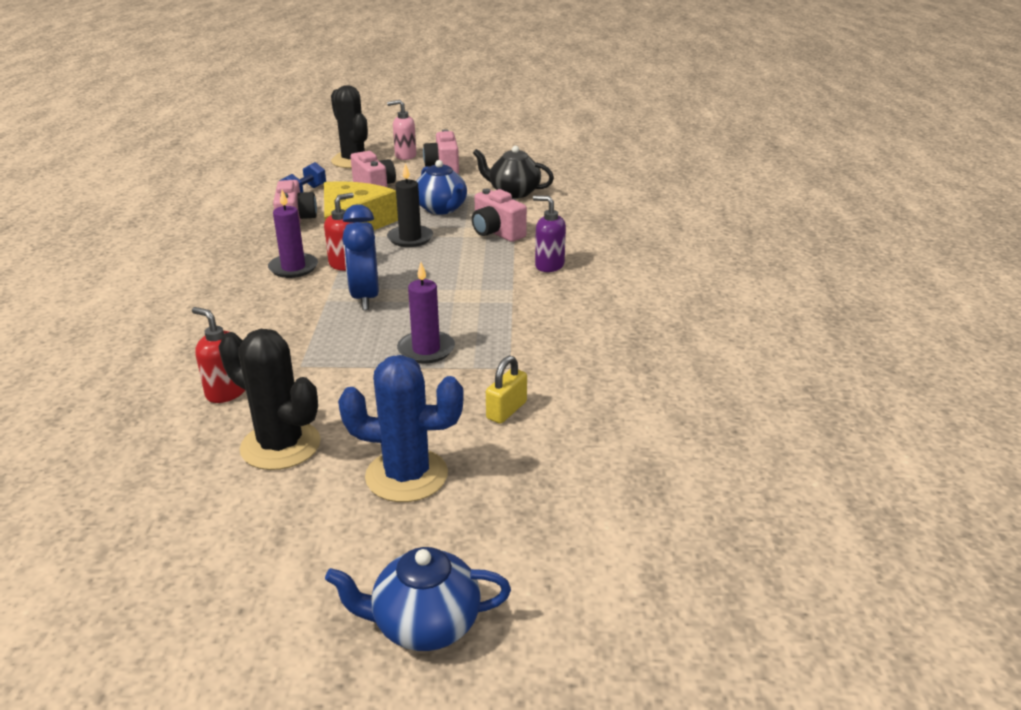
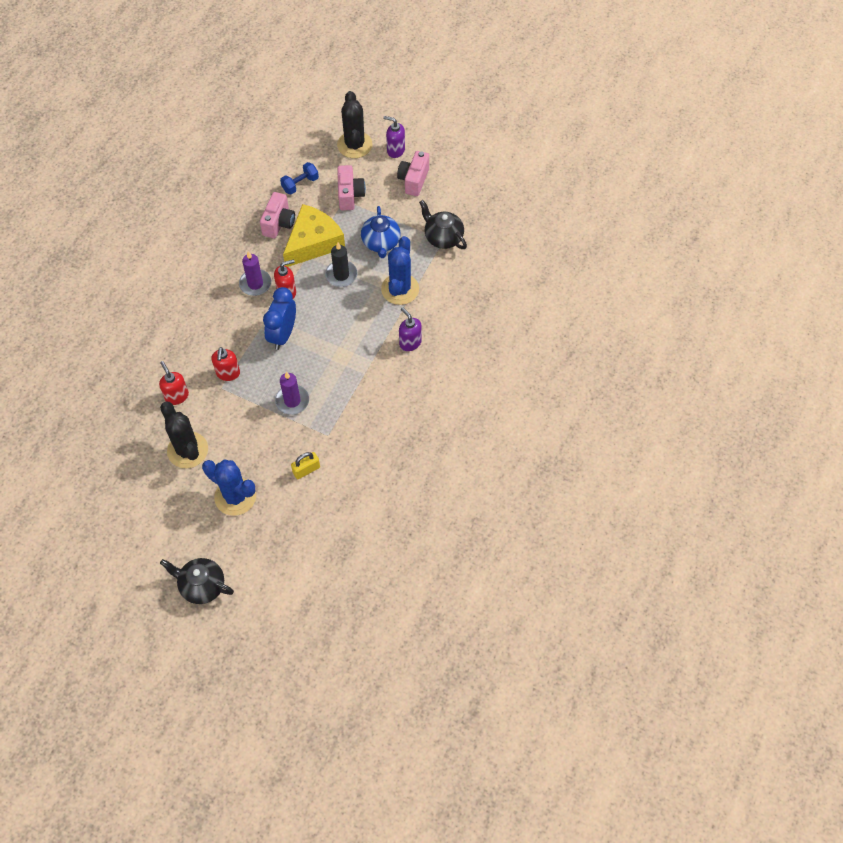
camera: 25 degrees right, 30 degrees up
(302, 349) = (228, 373): none -> red soap dispenser
(405, 156) = (395, 150): pink soap dispenser -> purple soap dispenser
(424, 624) = (202, 586): blue teapot -> black teapot
(496, 233) = (400, 289): pink camera -> blue cactus

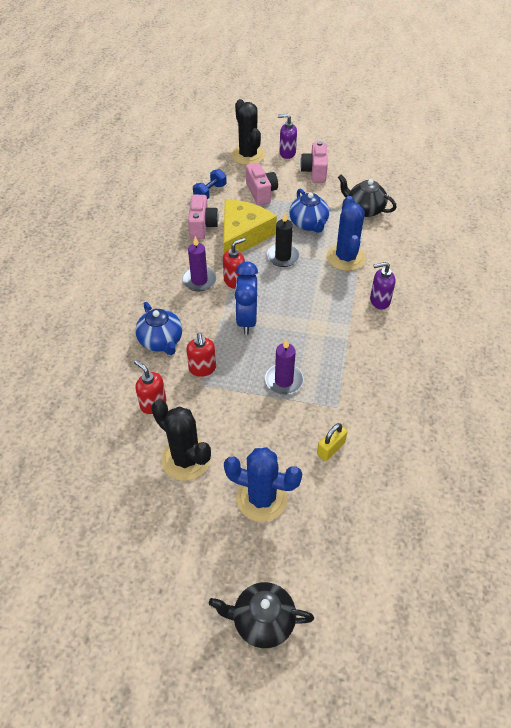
camera: 15 degrees left, 10 degrees down
(201, 339) = (161, 341): none -> blue teapot
(410, 342) = (379, 301): purple soap dispenser -> purple soap dispenser turned 45 degrees counterclockwise

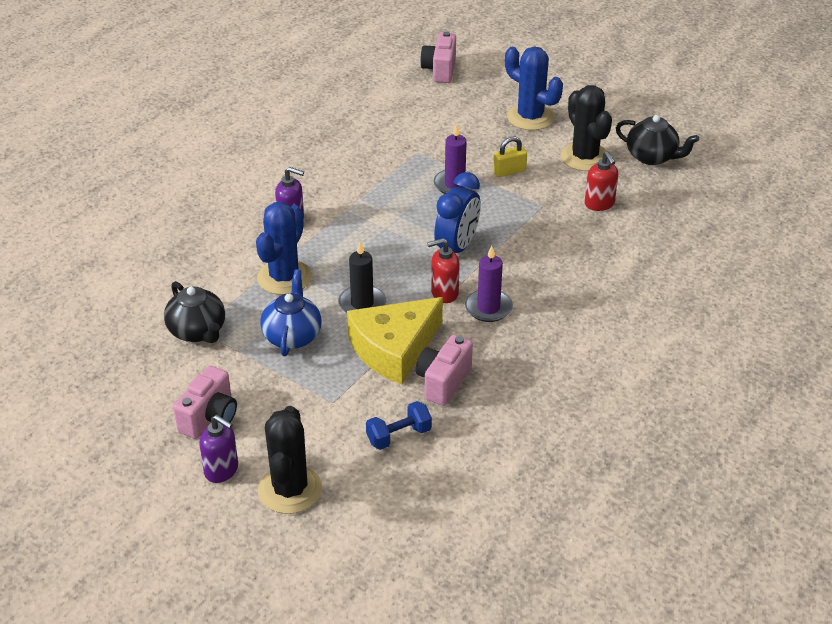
camera: 155 degrees left, 10 degrees down
(161, 341) = (567, 256): blue teapot -> none
(202, 369) = (533, 218): red soap dispenser -> none
(261, 192) = (320, 408): pink camera -> pink camera (440, 70)
(262, 621) = (568, 64): black teapot -> black teapot (652, 157)
(331, 448) = (448, 128): yellow padlock -> yellow padlock (509, 171)

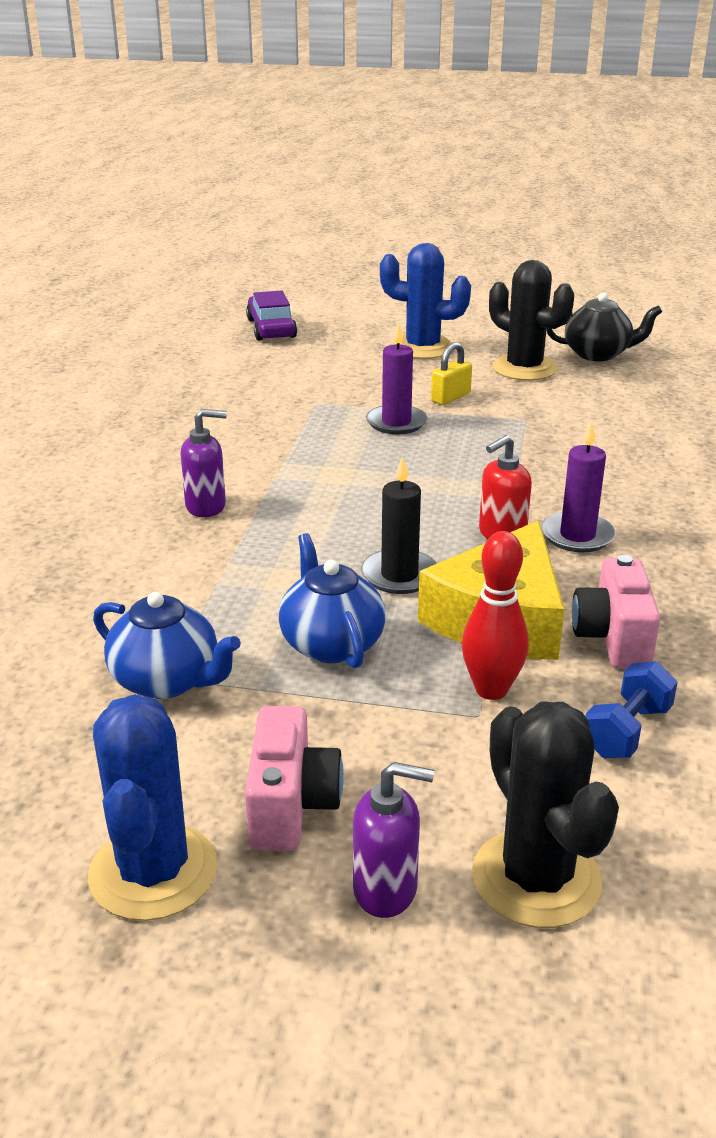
camera: 25 degrees left, 10 degrees down
(197, 331) = (167, 681): black teapot -> blue teapot
(284, 277) = (253, 573): blue cactus -> blue cactus (153, 871)
(351, 390) = (491, 689): none -> red bowling pin
(440, 70) = (271, 328): pink camera -> purple car
(457, 247) = (466, 483): blue clock -> none
(599, 204) = (590, 404): red soap dispenser -> none

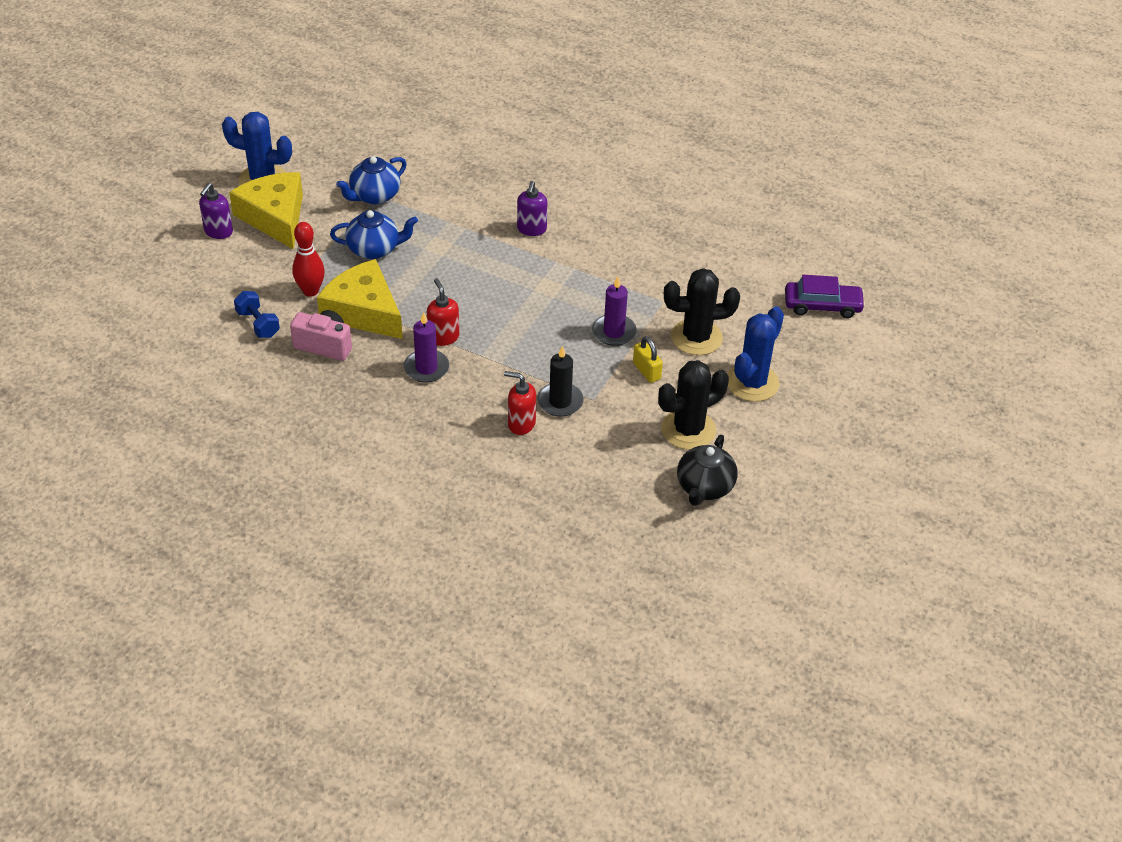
camera: 105 degrees right, 15 degrees up
(291, 805) = (275, 217): pink camera -> yellow cheese
(399, 575) = (422, 286): black candle -> black candle (560, 401)
(536, 878) = (198, 270): black cactus -> black cactus (696, 337)
(611, 454) = (521, 424): none -> red soap dispenser

